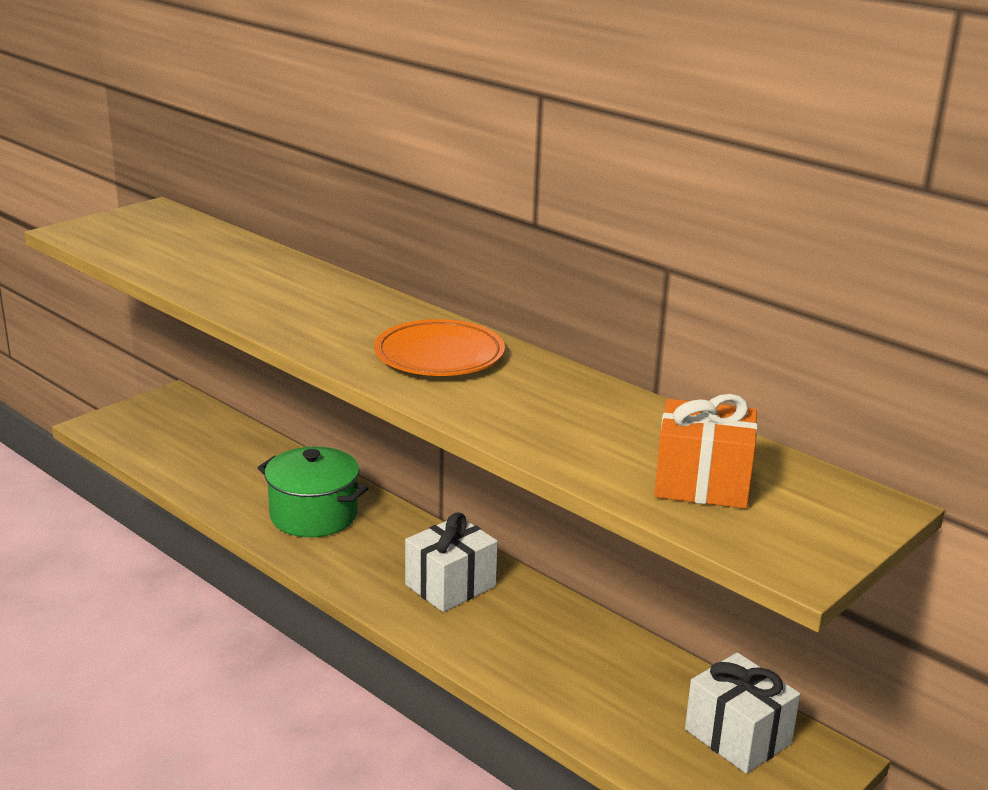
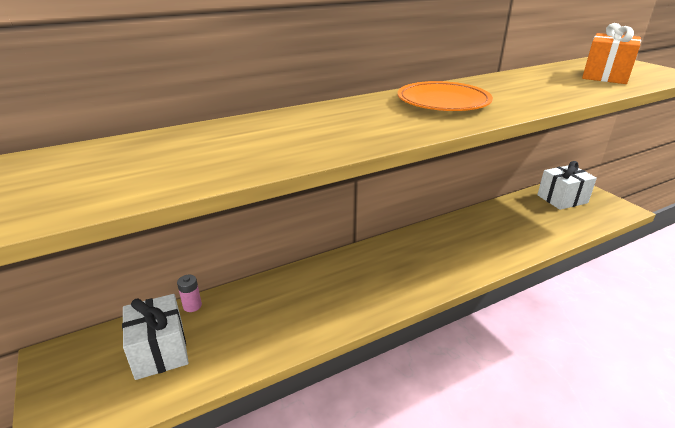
camera: 70 degrees left, 5 degrees up
(263, 439) = (192, 306): none -> pink battery
(313, 515) = (326, 295): green pot -> none
(450, 585) = (431, 251): white gift -> white gift (160, 351)

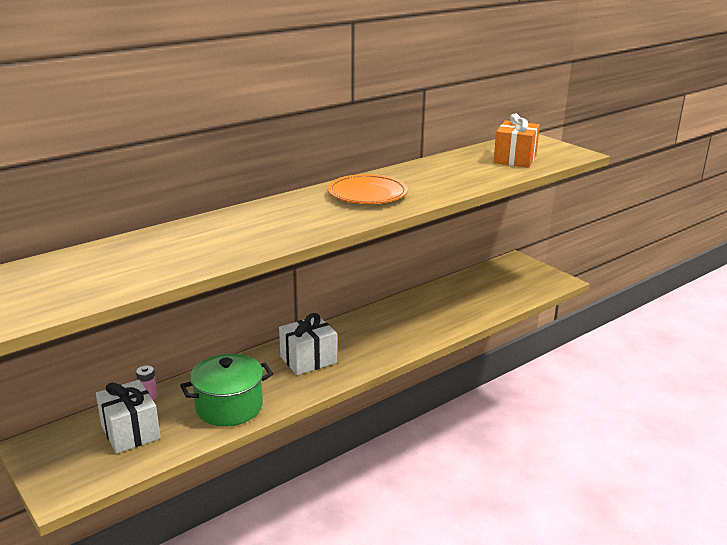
camera: 10 degrees left, 5 degrees down
(271, 329) = (229, 407): none -> green pot
(562, 199) = (503, 275): white gift -> white gift (308, 359)

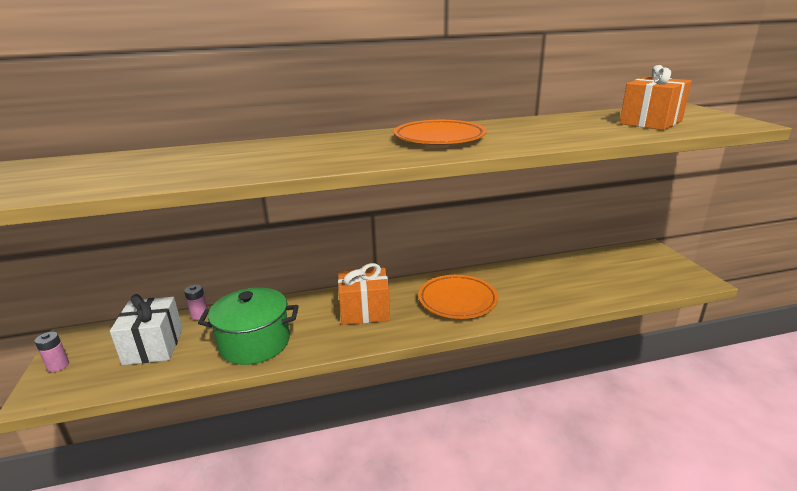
camera: 25 degrees right, 0 degrees up
(48, 470) = (58, 366): none -> pink battery
(308, 359) = (365, 311): white gift -> orange gift
(383, 334) = (457, 300): none -> orange plate

